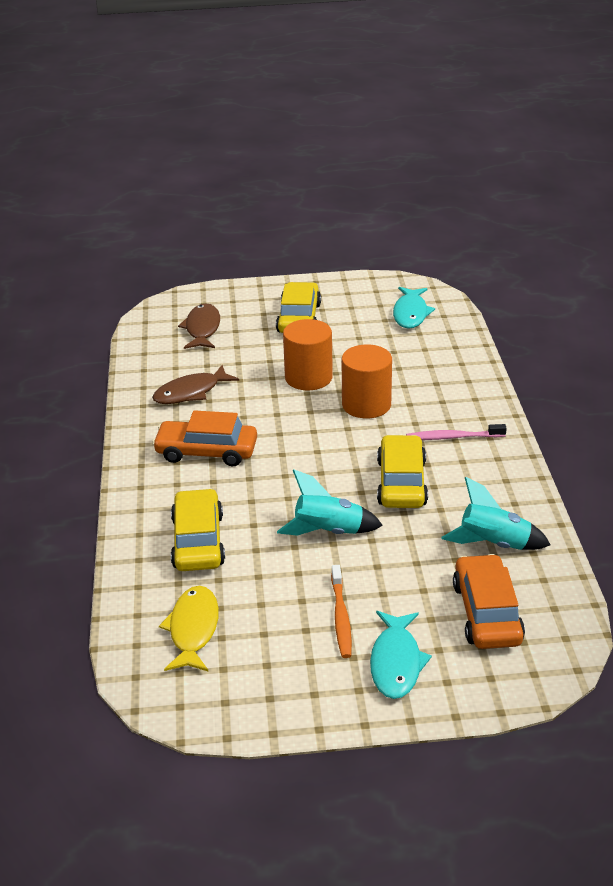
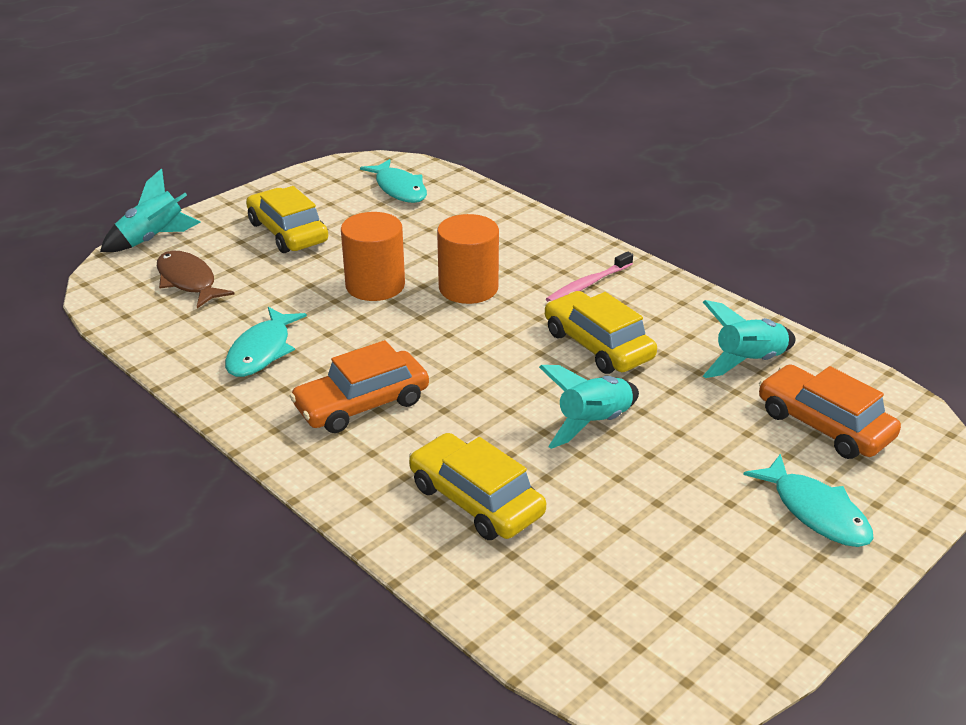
camera: 40 degrees left, 0 degrees up
(191, 392) = (262, 351): brown fish -> turquoise fish
(193, 629) = (593, 593): yellow fish -> none
(214, 292) = (153, 239): none -> turquoise rocket
(341, 617) = (713, 497): orange toothbrush -> none

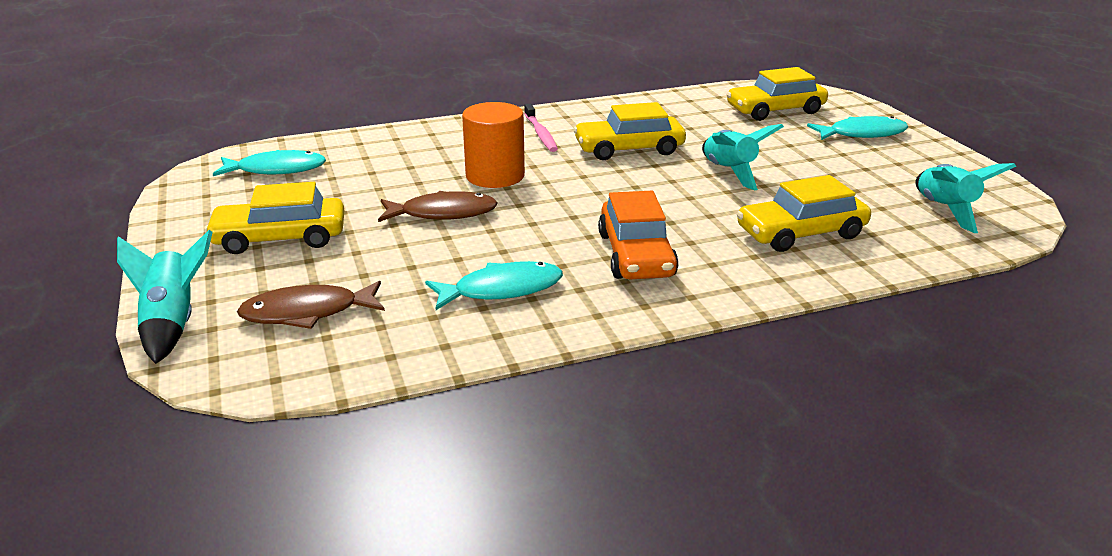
camera: 65 degrees left, 5 degrees down
(262, 351) = (501, 290): turquoise fish -> turquoise fish turned 60 degrees counterclockwise
(375, 285) = (443, 213): orange cylinder -> brown fish
(748, 362) = (691, 112): turquoise rocket -> turquoise rocket (945, 210)
(824, 425) = (775, 110): orange car -> yellow car

